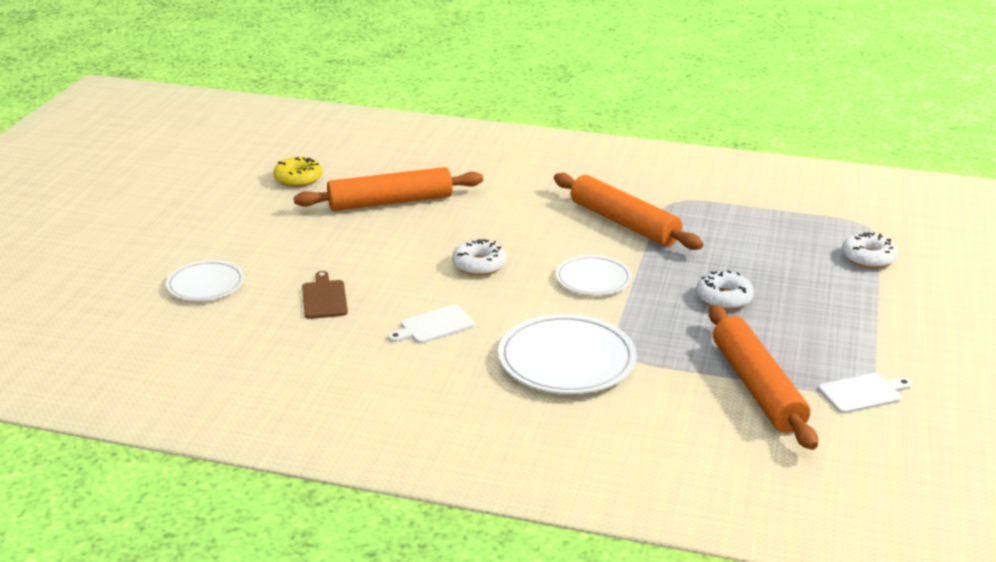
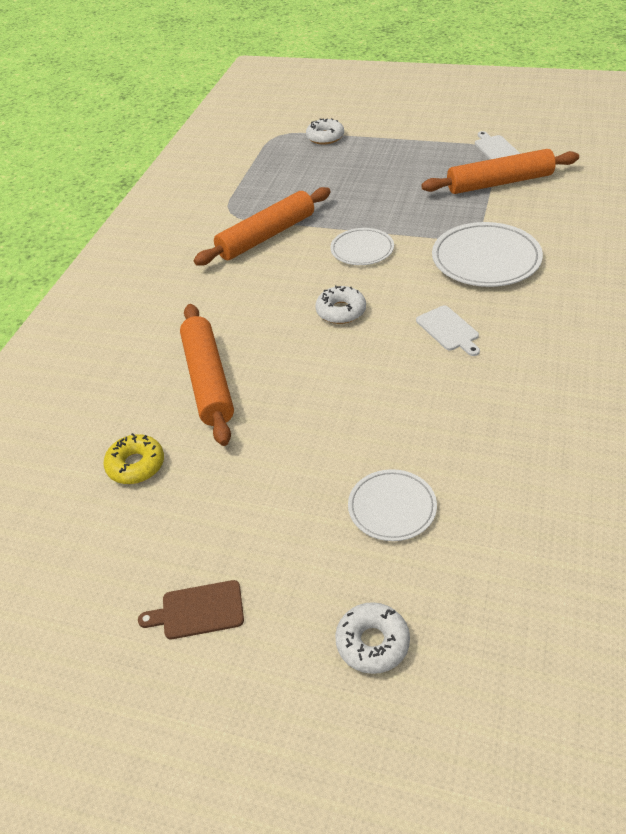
camera: 85 degrees left, 15 degrees up
(324, 298) = (410, 406): brown cutting board -> brown cutting board (198, 610)
(724, 298) = (386, 192): white donut -> white donut (372, 643)

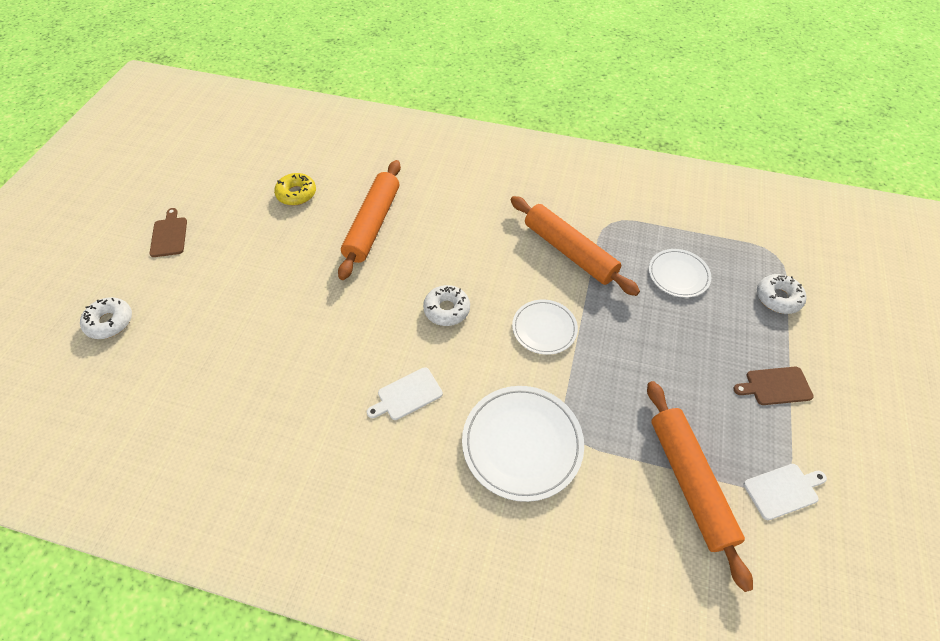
camera: 85 degrees right, 10 degrees up
(208, 380) = (373, 224): orange rolling pin -> orange rolling pin turned 60 degrees counterclockwise
(392, 507) = (212, 338): white plate -> white plate (678, 275)
(410, 144) = (775, 386): none -> brown cutting board

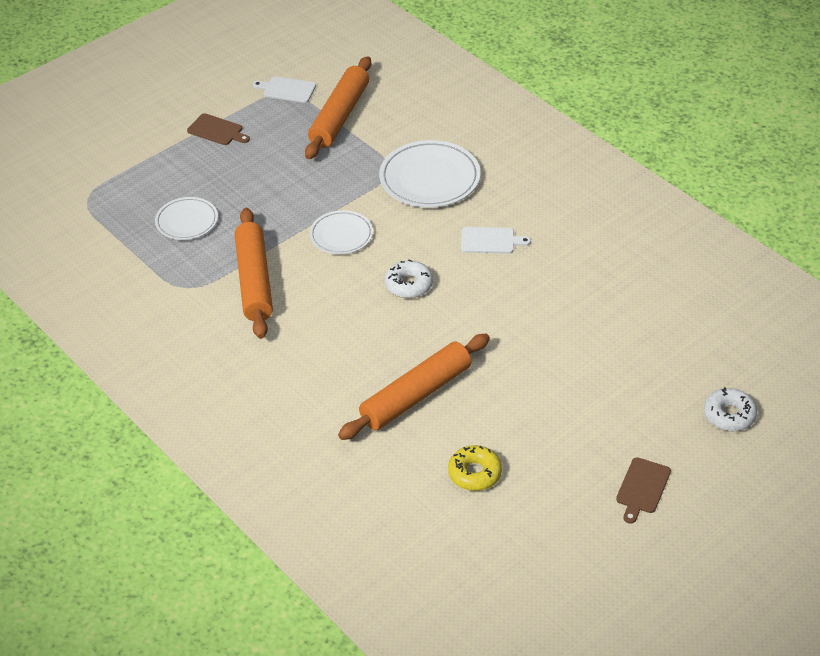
camera: 145 degrees left, 10 degrees down
(778, 298) = (134, 172): white donut -> none

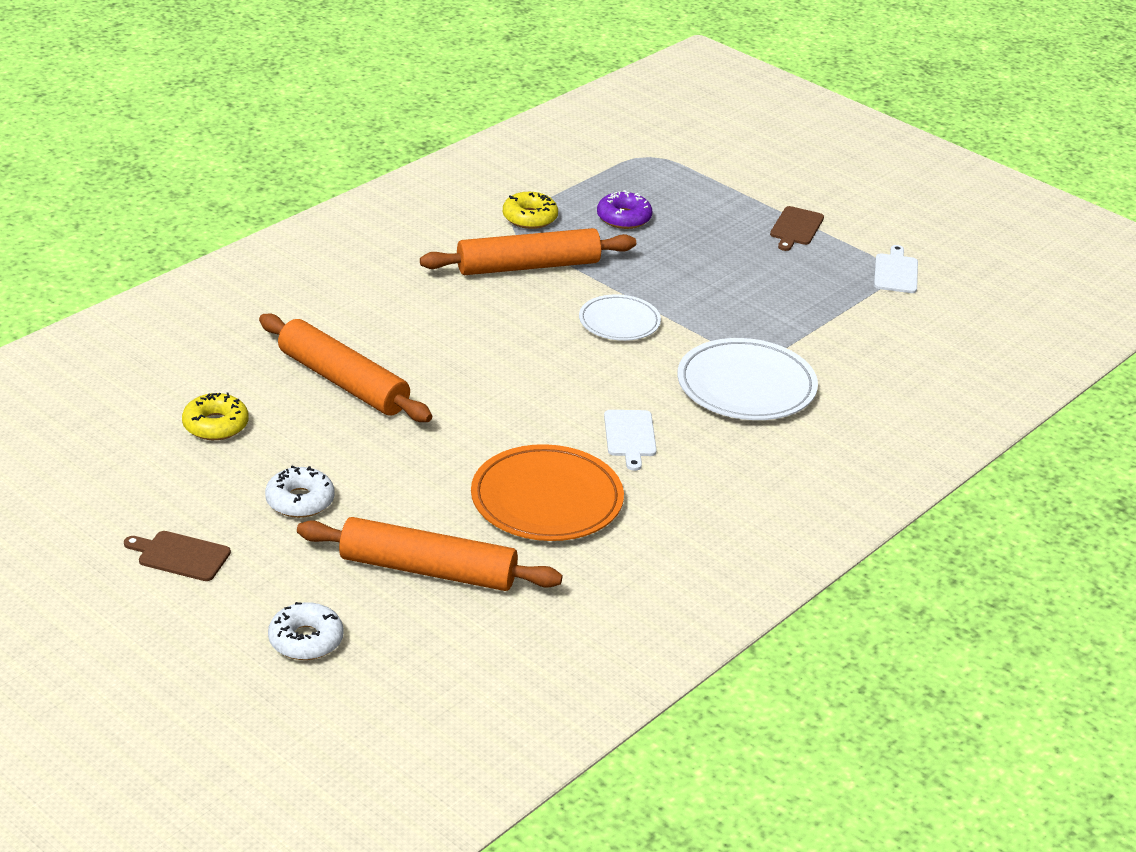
camera: 80 degrees right, 10 degrees down
(177, 276) = (530, 218): none -> yellow donut
(187, 221) = (624, 218): white plate -> purple donut
(339, 116) = (854, 313): orange rolling pin -> orange rolling pin (428, 570)
(409, 285) = (535, 373): white donut -> white donut (300, 501)
(566, 287) = (547, 500): none -> orange plate

